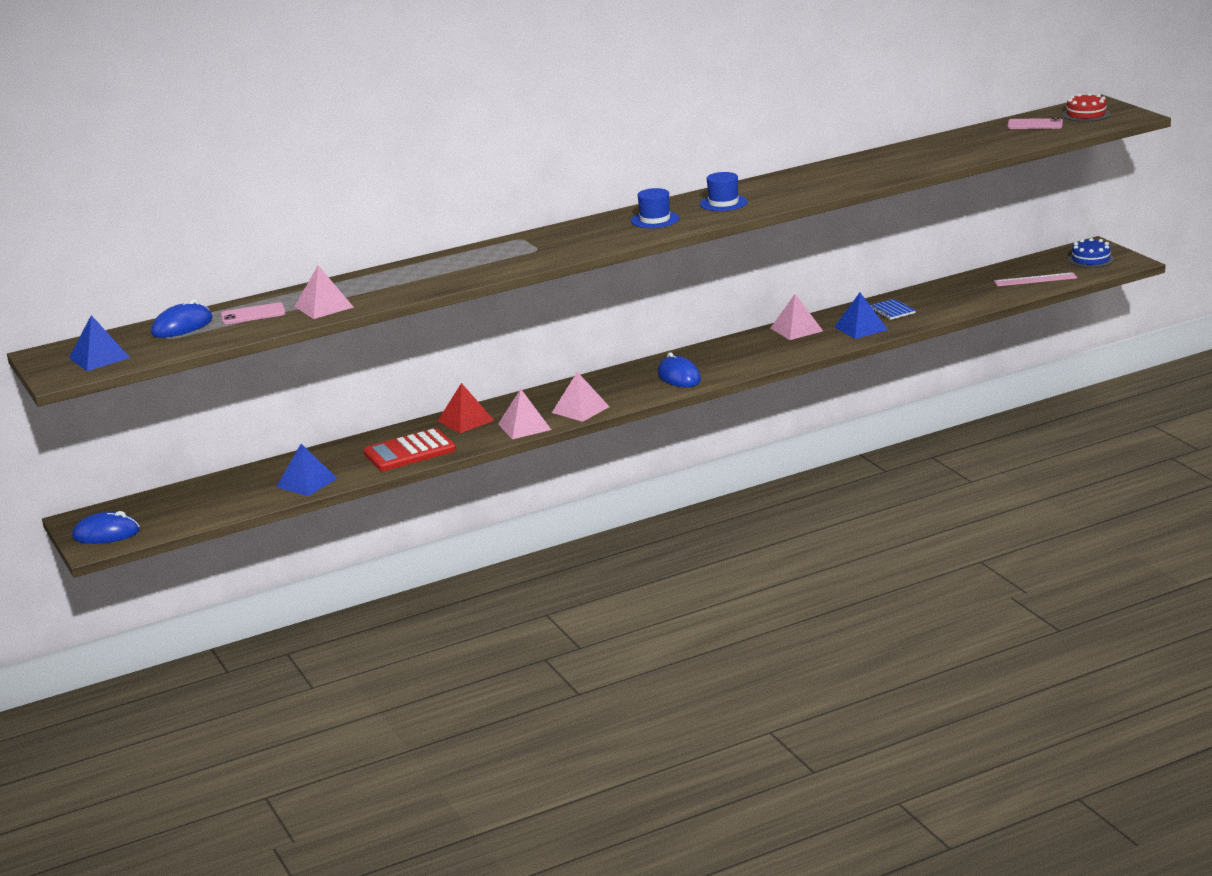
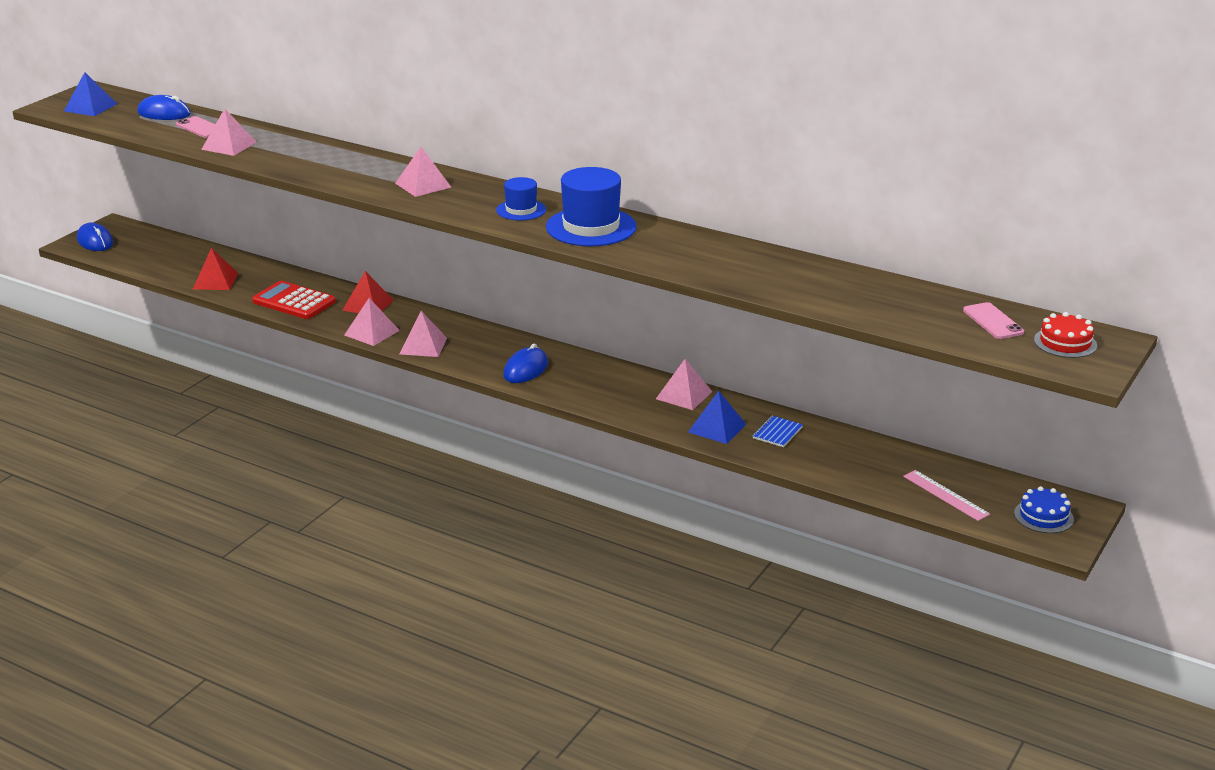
camera: 55 degrees right, 5 degrees up
(306, 482) = (215, 281): blue pyramid -> red pyramid
(547, 245) = (423, 185): none -> pink pyramid
(723, 203) = (591, 227): blue hat -> blue hat, size x1.79

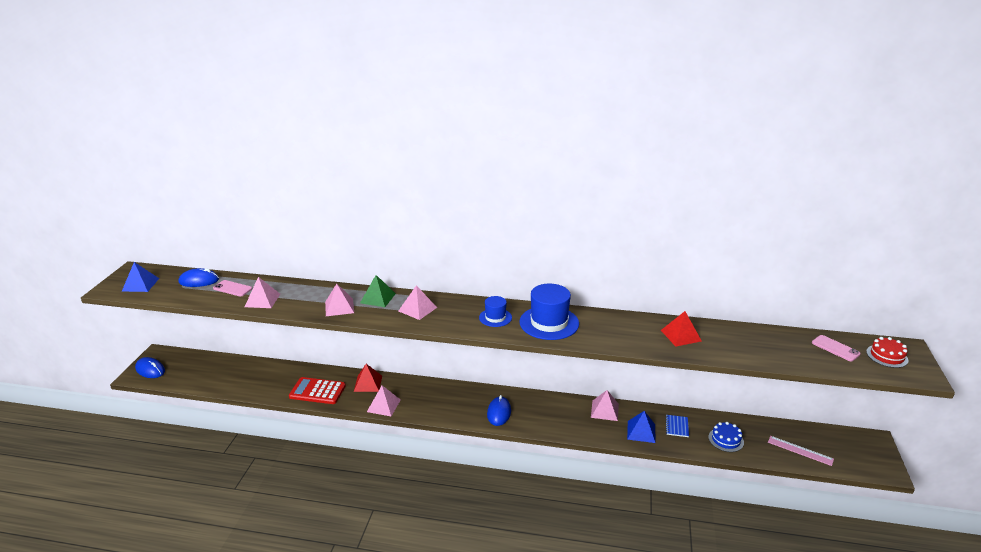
camera: 20 degrees left, 0 degrees up
(215, 281) = (254, 386): red pyramid -> red pyramid (681, 335)
(380, 165) = (378, 298): none -> green pyramid
(423, 346) = (423, 409): pink pyramid -> pink pyramid (339, 307)
(1043, 516) = (860, 452): blue cake -> blue cake (726, 440)

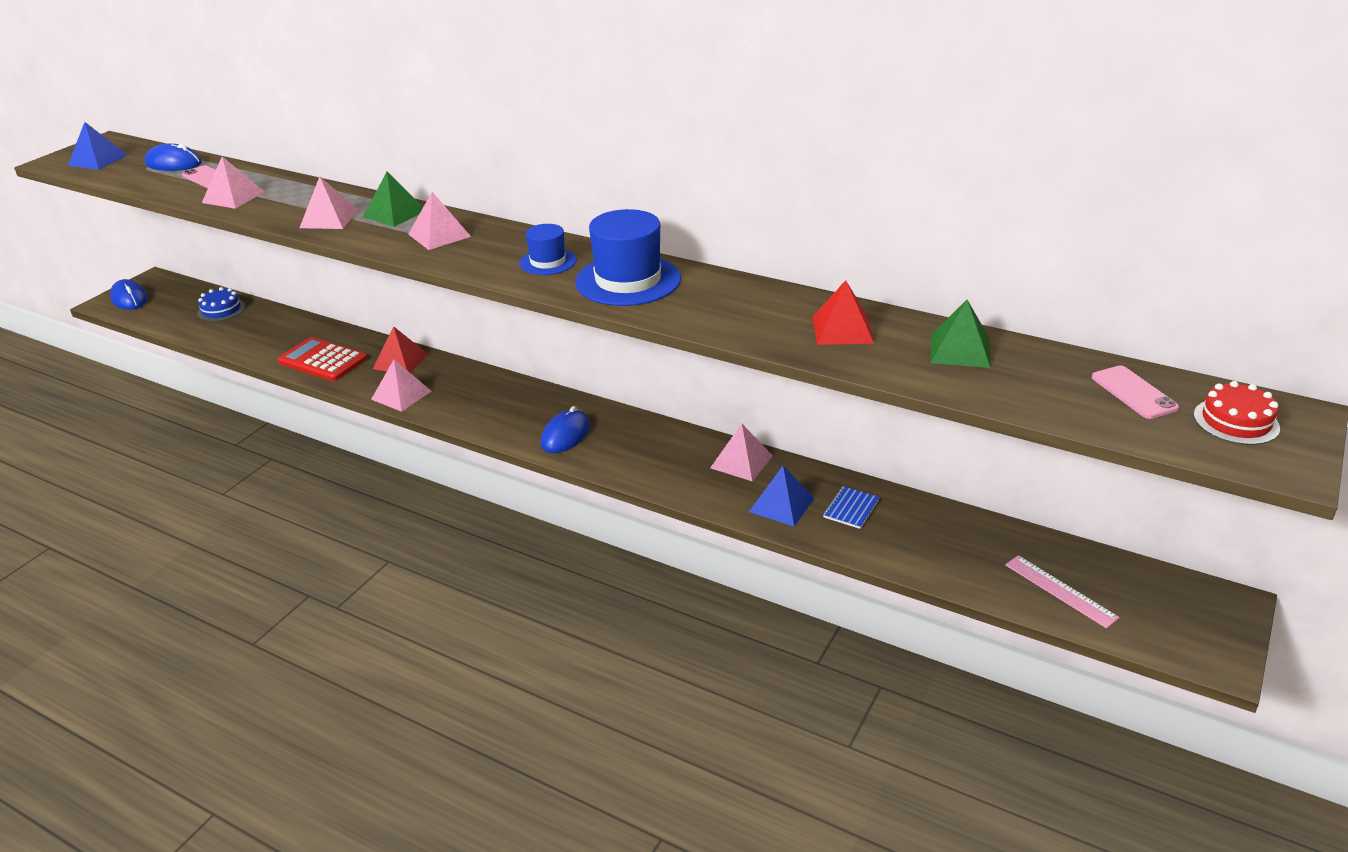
camera: 20 degrees right, 5 degrees up
(726, 440) = (927, 546): blue cake -> blue cake (221, 310)
(744, 338) = (960, 350): none -> green pyramid

